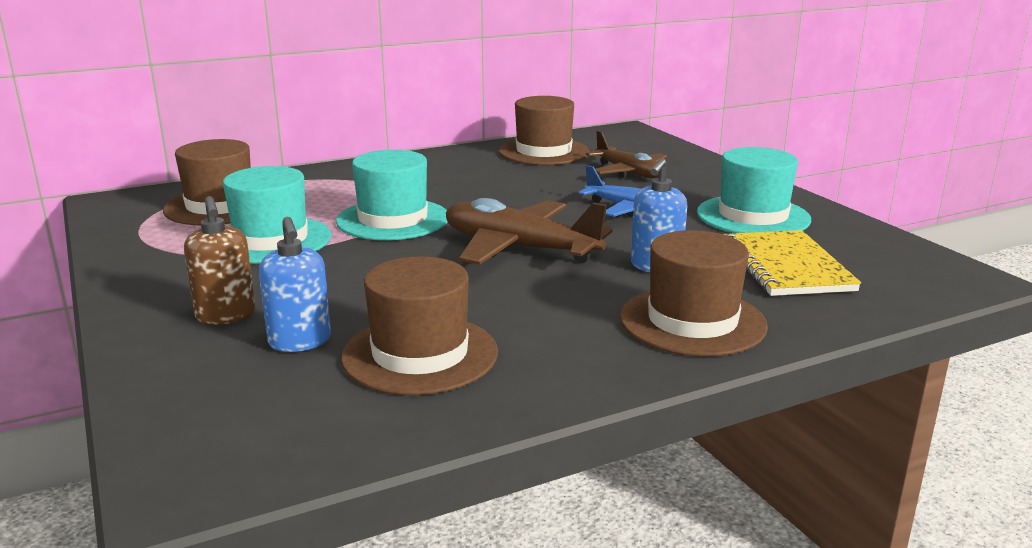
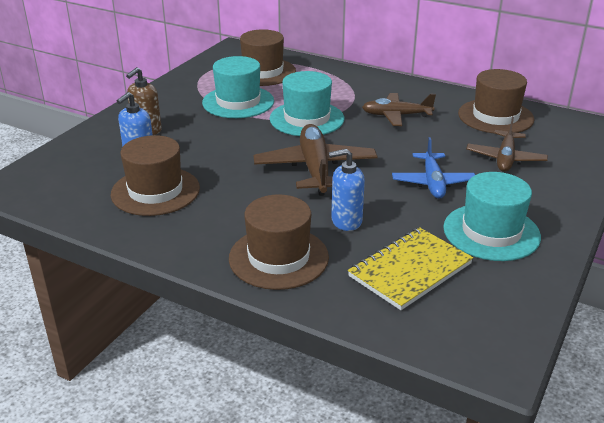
camera: 55 degrees right, 10 degrees up
(467, 182) = (396, 115): none -> brown plane

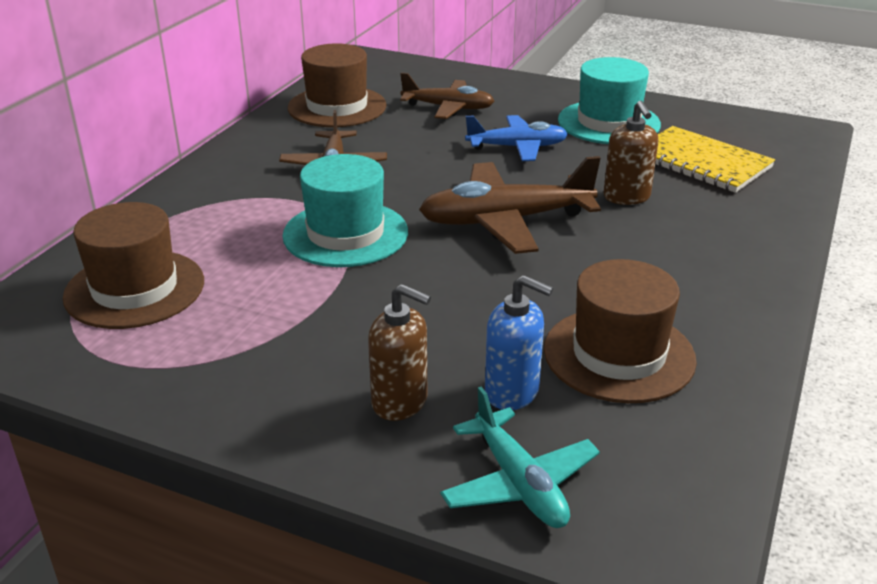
camera: 95 degrees left, 0 degrees up
(76, 154) = (519, 483): none -> turquoise plane
(238, 102) = (275, 305): turquoise hat -> none
(278, 258) = (727, 236): brown hat -> none
(346, 221) = (626, 197): blue soap dispenser -> brown soap dispenser

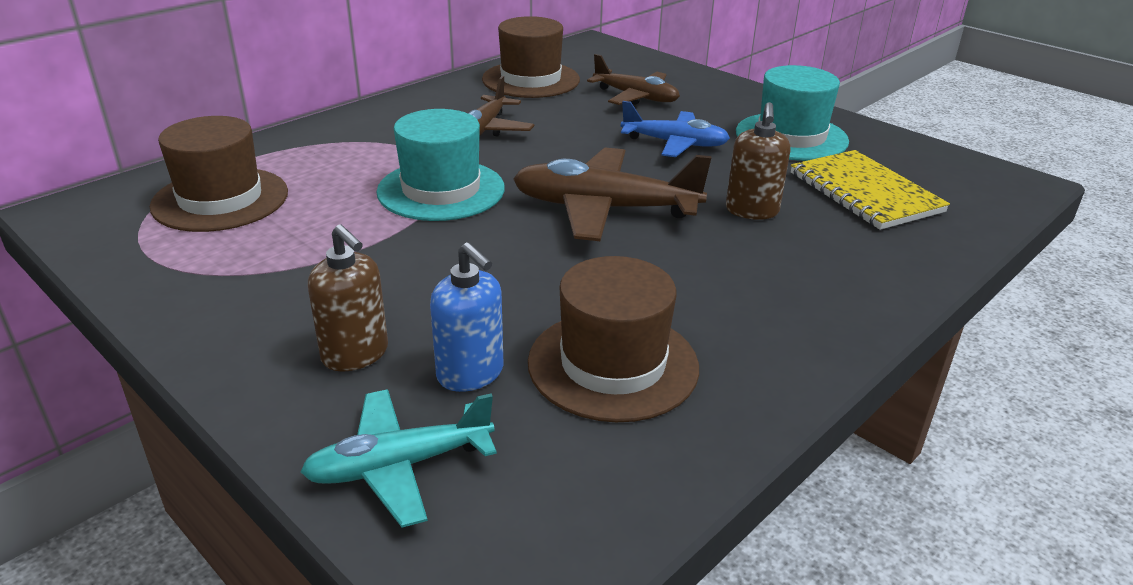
camera: 20 degrees right, 0 degrees up
(519, 483) = (399, 466): turquoise plane -> turquoise plane turned 75 degrees clockwise

